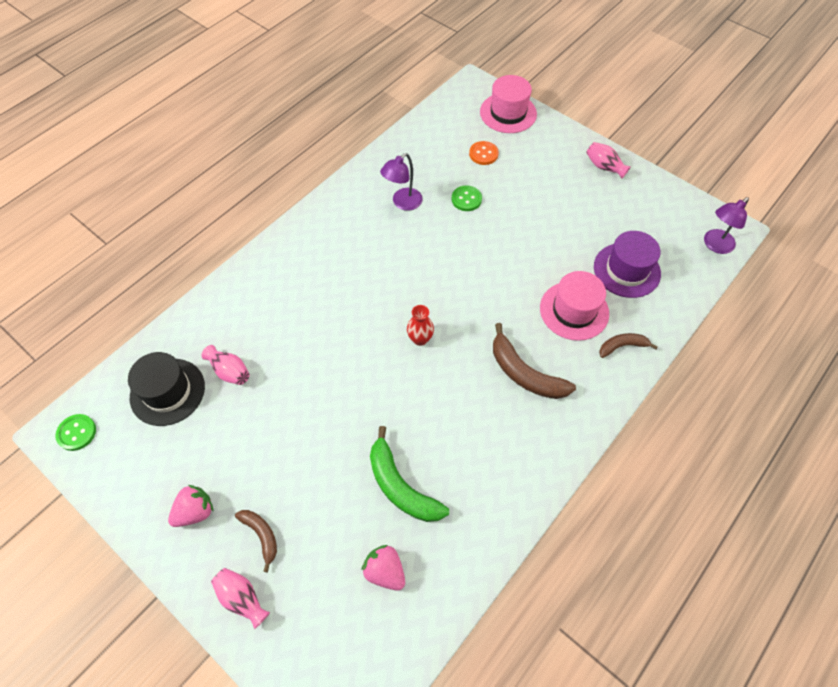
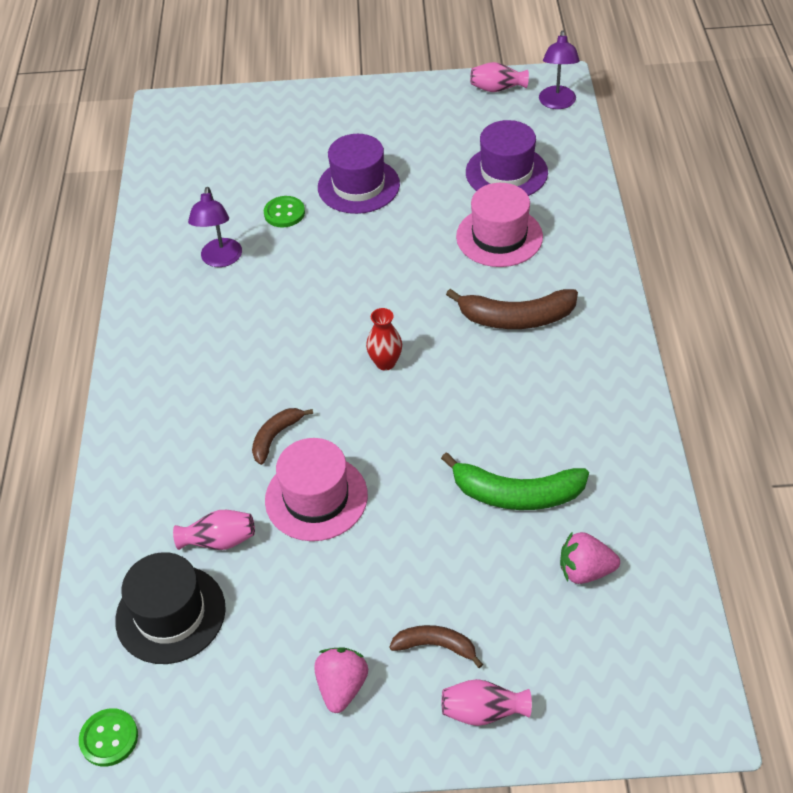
camera: 40 degrees left, 10 degrees down
(483, 154) = (253, 162): orange button -> none
(508, 113) = (235, 111): pink hat -> pink hat (316, 497)
(526, 212) = (358, 186): none -> purple hat
(604, 167) = (386, 101): pink vase -> pink vase (497, 88)
(622, 346) = (573, 235): brown banana -> brown banana (275, 437)

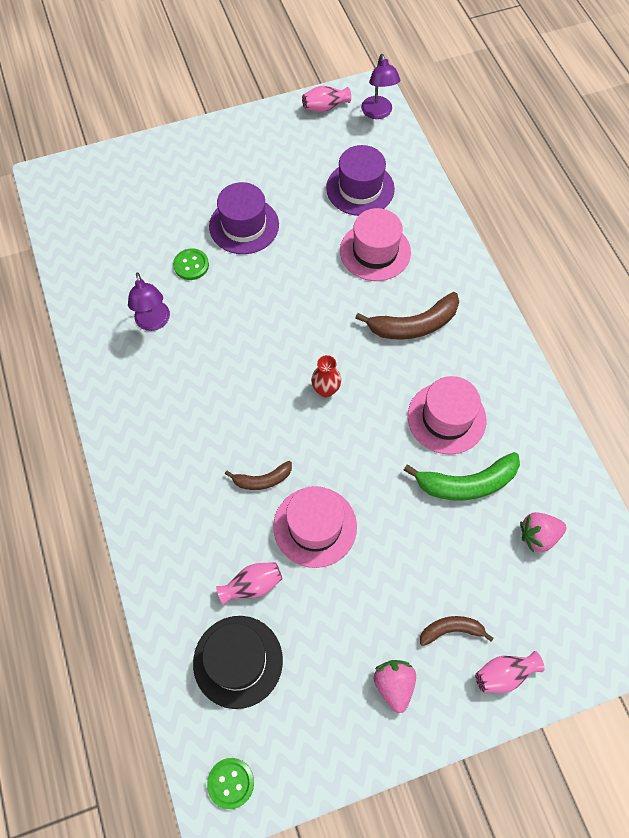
camera: 20 degrees left, 15 degrees up
(275, 437) = (262, 480): brown banana -> brown banana turned 120 degrees counterclockwise
(518, 420) = (446, 418): none -> pink hat

